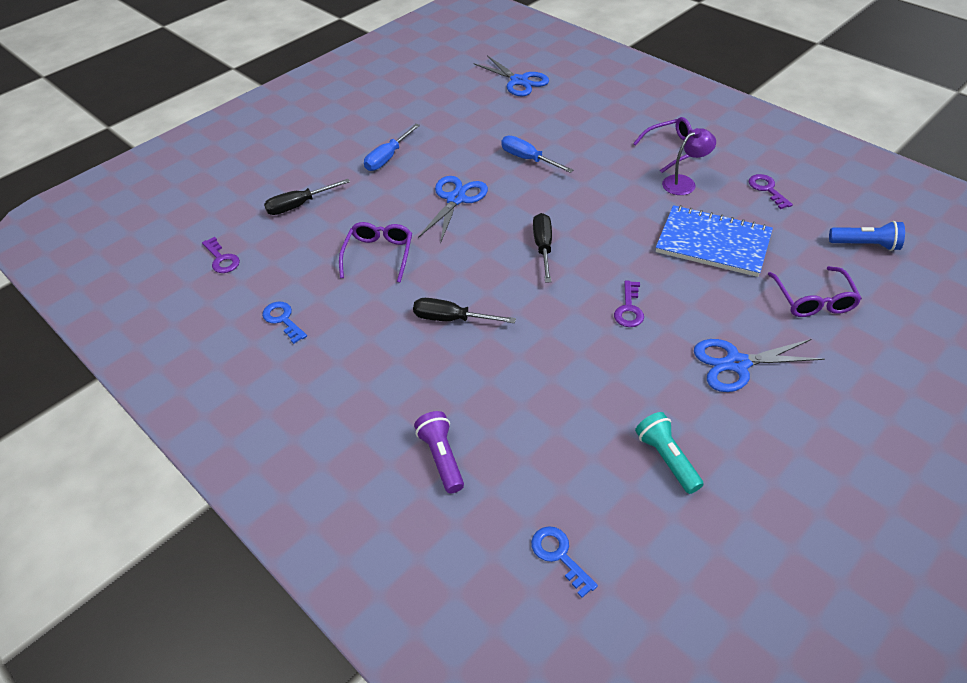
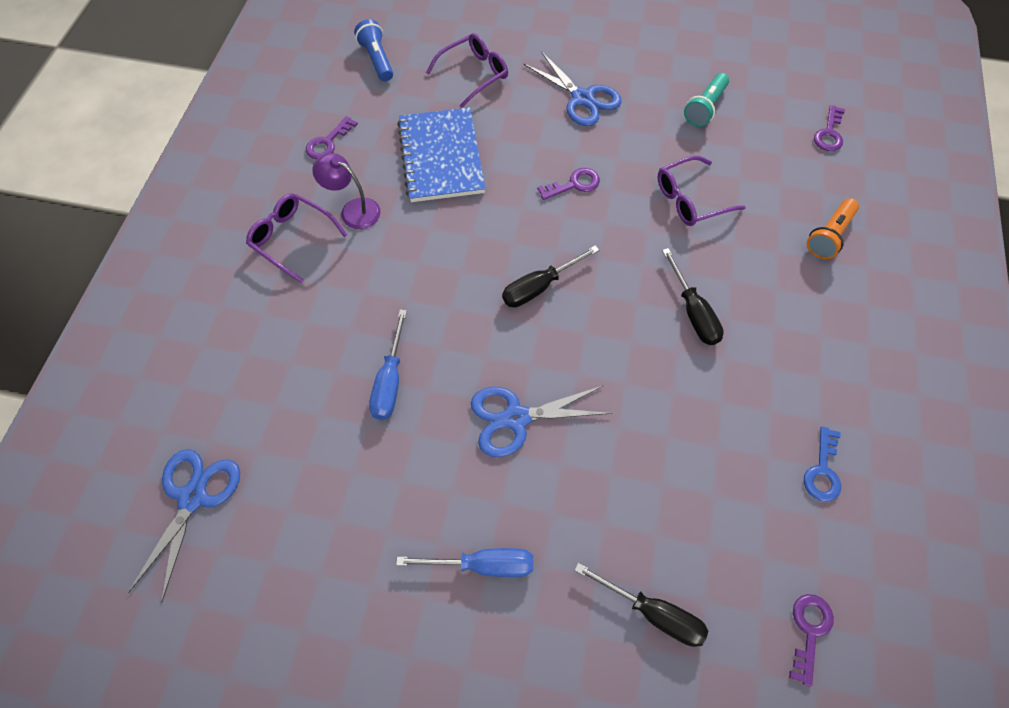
camera: 125 degrees left, 15 degrees up
(379, 255) = (663, 441): purple glasses -> purple glasses (690, 199)
(442, 457) = (829, 236): purple flashlight -> orange flashlight
(559, 556) = (829, 133): blue key -> purple key

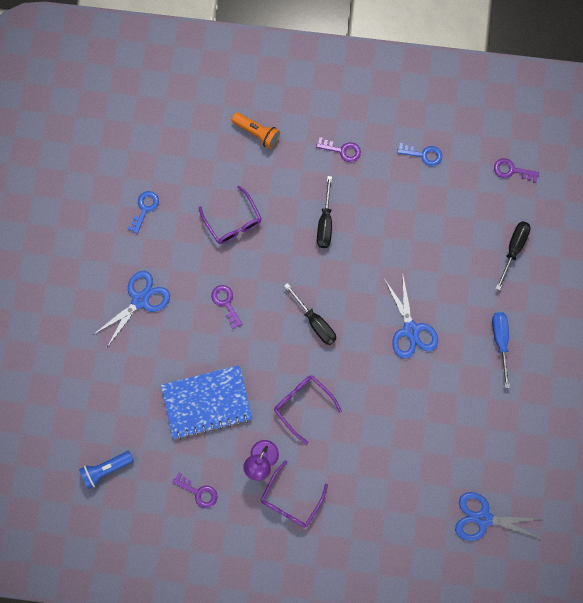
camera: 95 degrees left, 15 degrees up
(390, 381) = (394, 411): blue screwdriver -> none
(474, 74) = (118, 387): purple glasses -> purple glasses (302, 404)
(693, 312) = (325, 223): black screwdriver -> black screwdriver turned 120 degrees clockwise
(705, 108) = (145, 209): turquoise flashlight -> blue key
(829, 133) = (164, 122): purple key -> purple key (342, 150)

